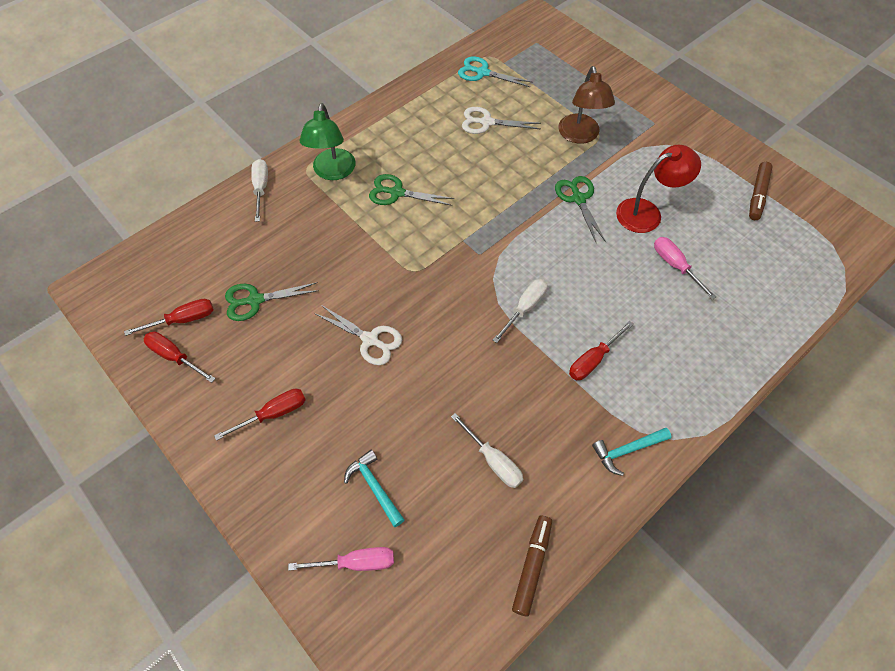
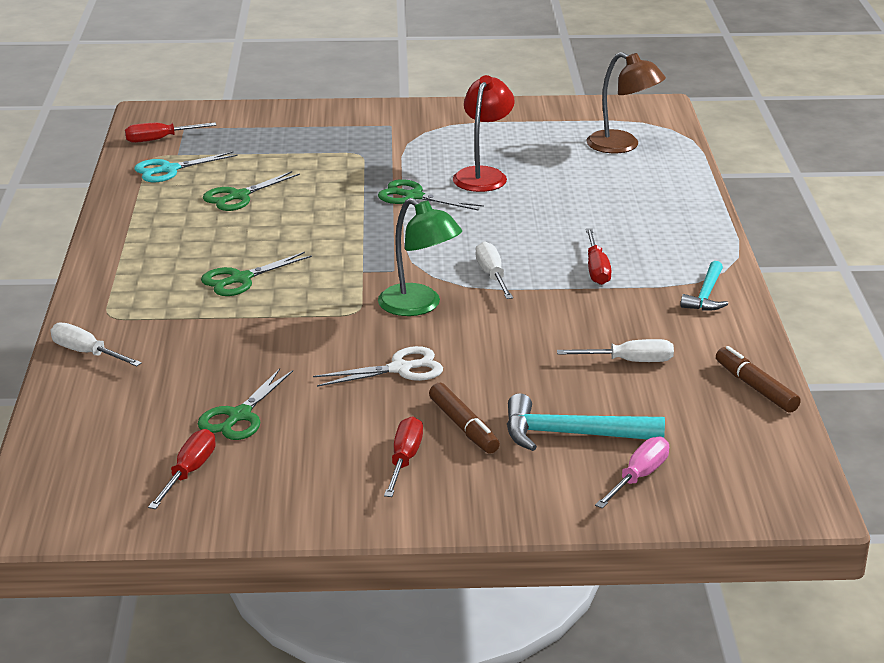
camera: 50 degrees left, 30 degrees down
(175, 357) = (232, 496): red screwdriver -> red screwdriver (159, 139)
(333, 172) = (145, 302): green lamp -> green lamp (419, 306)
(374, 487) = (572, 434): turquoise hammer -> turquoise hammer, size x1.57
(486, 122) = (238, 196): white scissors -> green scissors
(580, 136) = (342, 162): brown lamp -> brown lamp (622, 146)
(675, 266) = (559, 190): pink screwdriver -> none
(757, 195) = (545, 124): brown marker -> brown marker (463, 427)

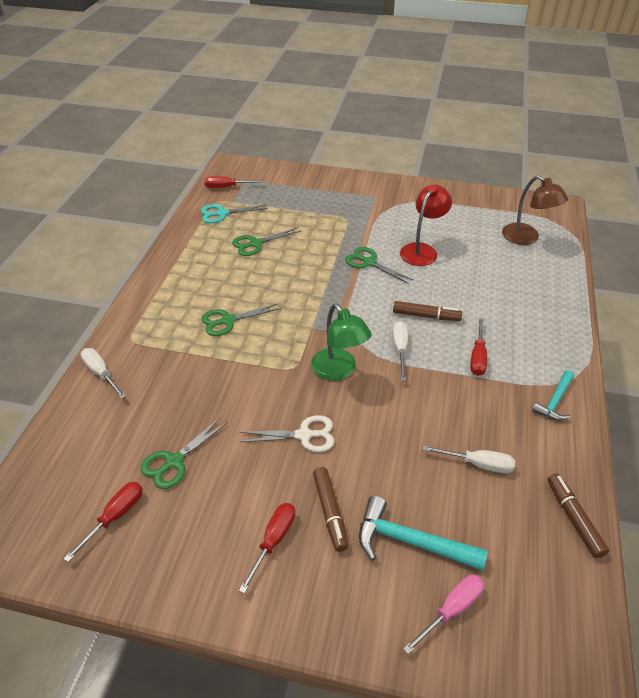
camera: 15 degrees right, 15 degrees up
(514, 239) = (426, 316): none -> brown marker

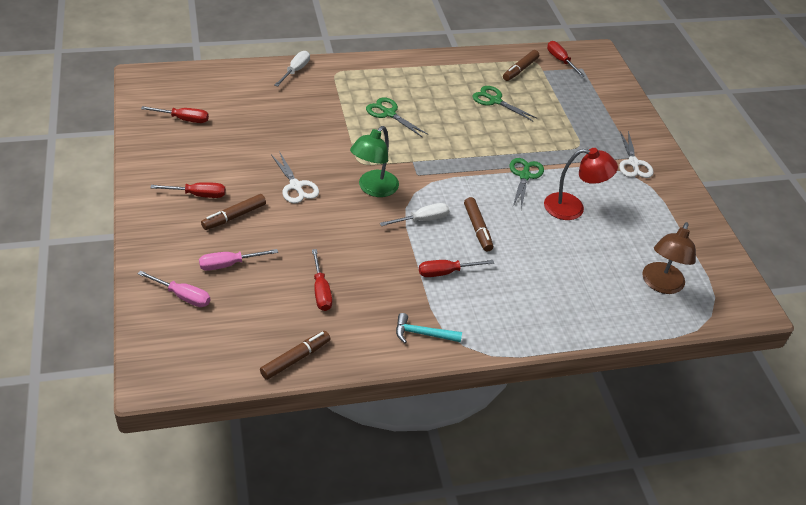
camera: 60 degrees right, 0 degrees up
(174, 461) = (238, 130): green scissors -> none
(222, 213) = (520, 70): turquoise scissors -> brown marker
(382, 199) = (633, 163): none -> white scissors
(411, 541) = (229, 264): turquoise hammer -> pink screwdriver
(478, 464) = (321, 291): white screwdriver -> red screwdriver

